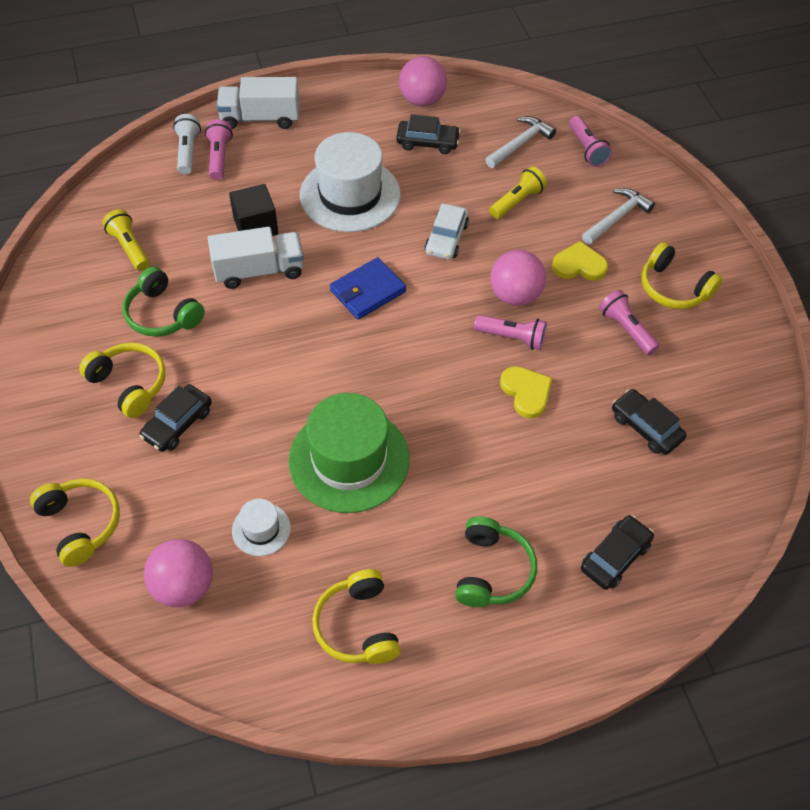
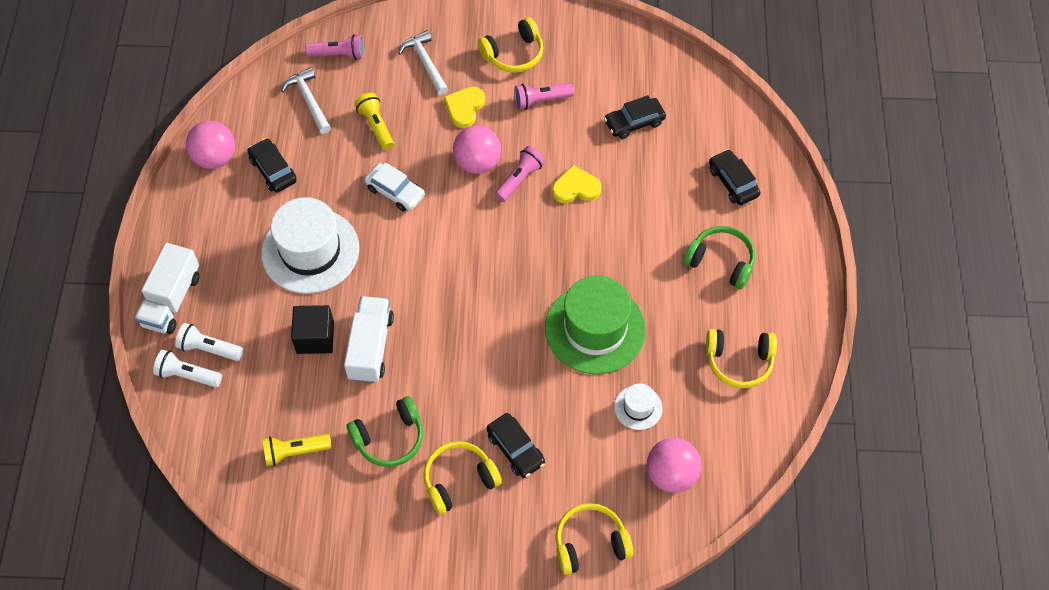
camera: 70 degrees left, 5 degrees up
(219, 157) = (209, 349): pink flashlight -> white flashlight
(368, 291) = (429, 268): blue wallet -> none
(427, 142) = (273, 170): black car -> black car turned 60 degrees counterclockwise

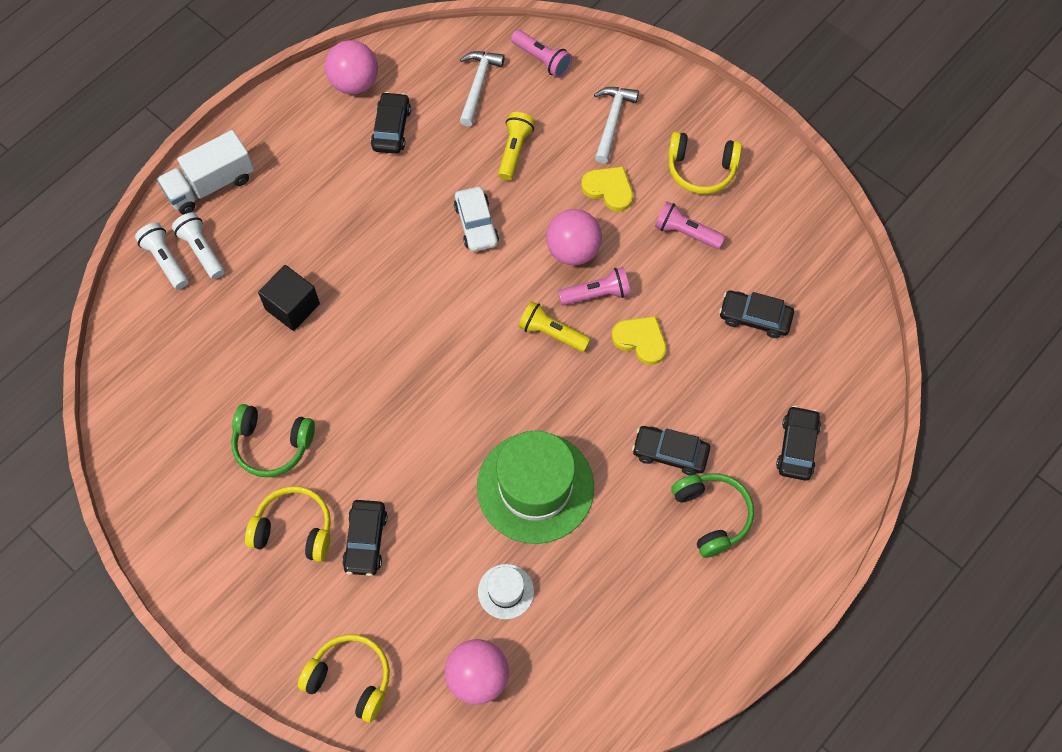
camera: 40 degrees right, 5 degrees up
(295, 452) = (188, 395): yellow flashlight -> yellow flashlight (551, 333)
(310, 251) = (357, 225): white hat -> none
(370, 347) = (329, 351): white truck -> none
(464, 107) = (609, 189): yellow heart -> yellow heart turned 60 degrees clockwise
(660, 243) = (670, 453): none -> black car
(739, 362) = (638, 624): yellow headphones -> none

